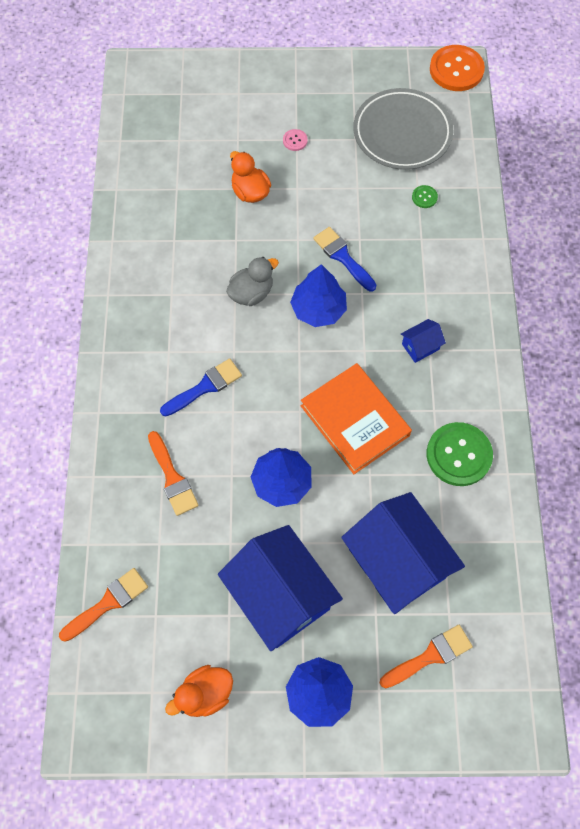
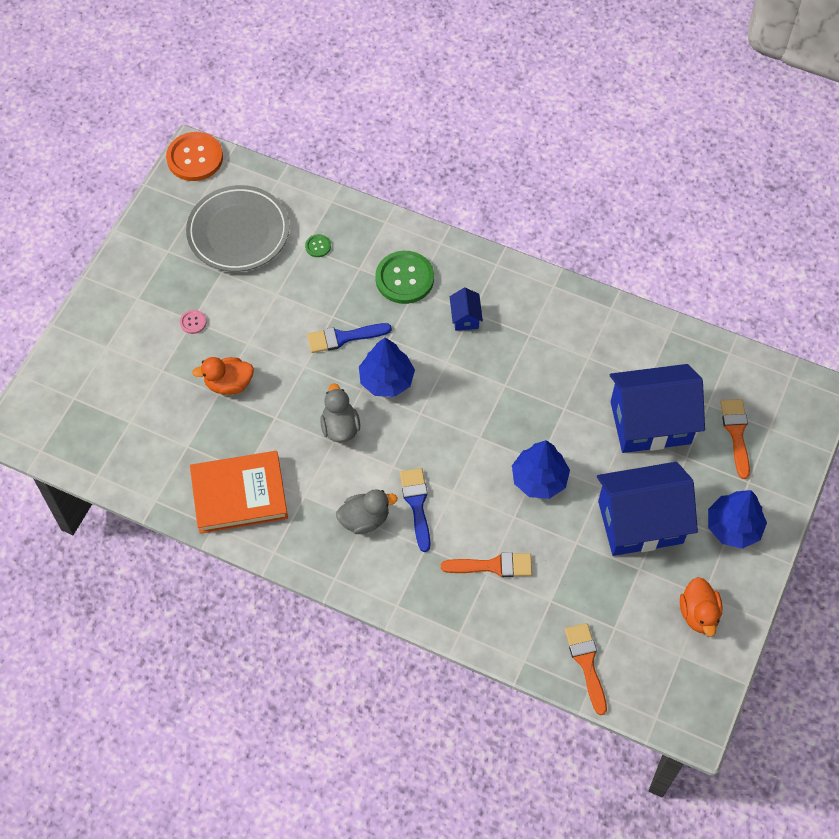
camera: 65 degrees left, 5 degrees down
(170, 351) = (365, 519): none -> grey duck
(355, 420) = (509, 398): orange book -> orange book (239, 494)
(458, 455) = (578, 335): green button -> green button (404, 278)

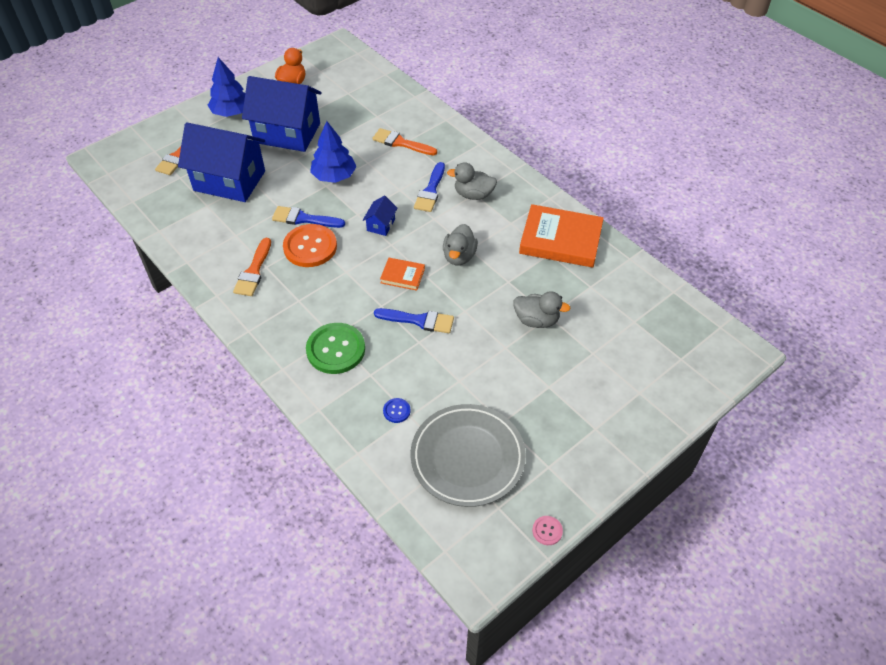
camera: 155 degrees left, 10 degrees down
(193, 322) = (548, 384): pink button -> pink button (547, 531)
(195, 158) = (477, 570): orange button -> orange button (310, 247)
(229, 384) = (536, 320): orange duck -> grey duck
(318, 246) = (396, 411): green button -> blue button
(386, 380) = (402, 276): blue tree -> orange book
(465, 317) = (307, 298): blue house -> blue house (381, 225)
(532, 407) = (304, 219): none -> blue brush
(586, 663) = (378, 84): orange brush -> orange brush (253, 271)

